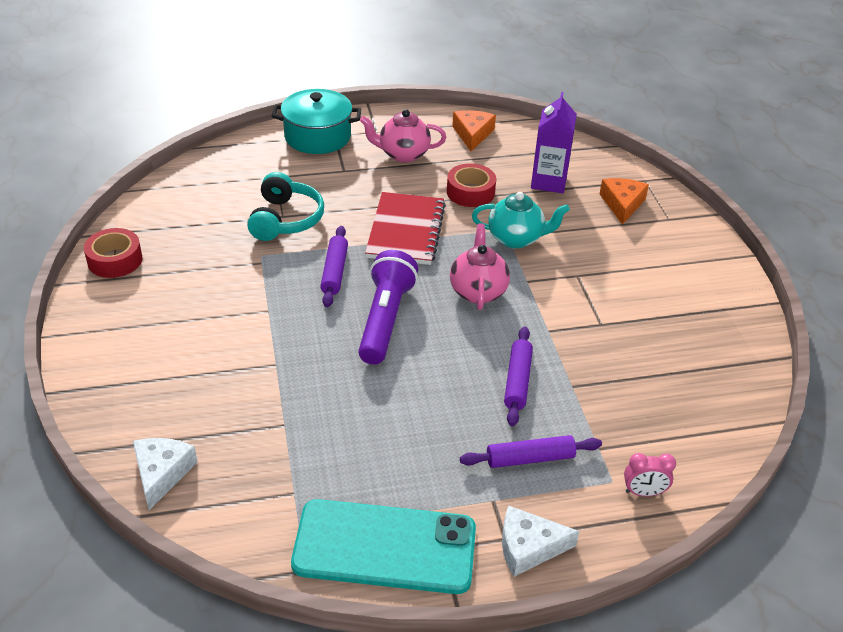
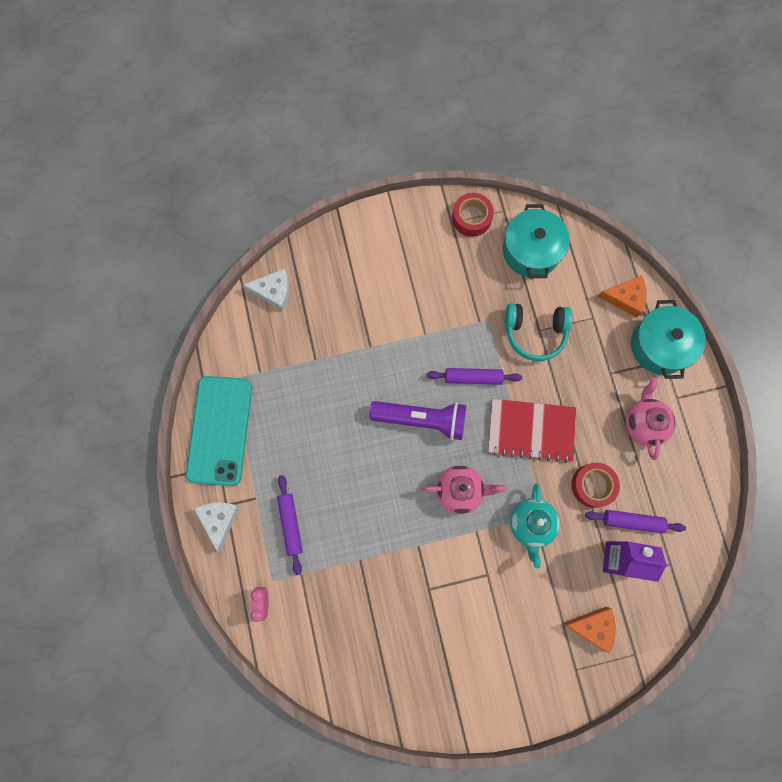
camera: 90 degrees right, 35 degrees up
(178, 215) = (531, 251): none -> turquoise pot
(472, 134) = (688, 488): orange cheese -> orange cheese (625, 298)
(517, 381) = (363, 519): purple rolling pin -> purple rolling pin (632, 521)

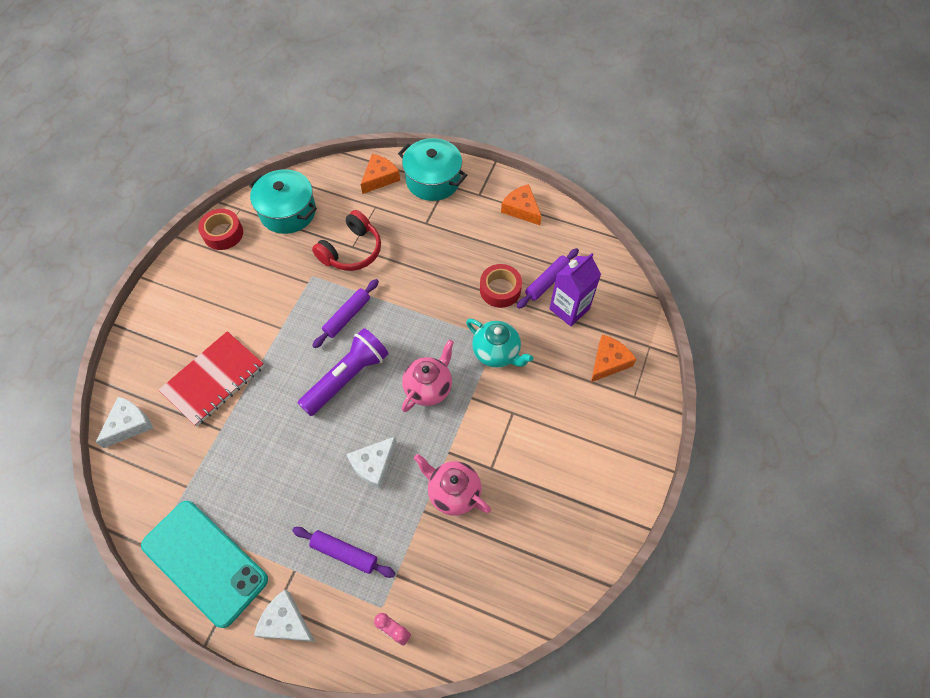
camera: 55 degrees left, 15 degrees down
(368, 495) = (373, 464): none -> white cheese
(531, 430) = (423, 303): red notebook -> red notebook (213, 379)
(535, 333) = (351, 251): turquoise headphones -> red headphones
(643, 423) = (480, 227): pink teapot -> pink teapot (453, 492)
(691, 446) = (521, 209): none -> orange cheese

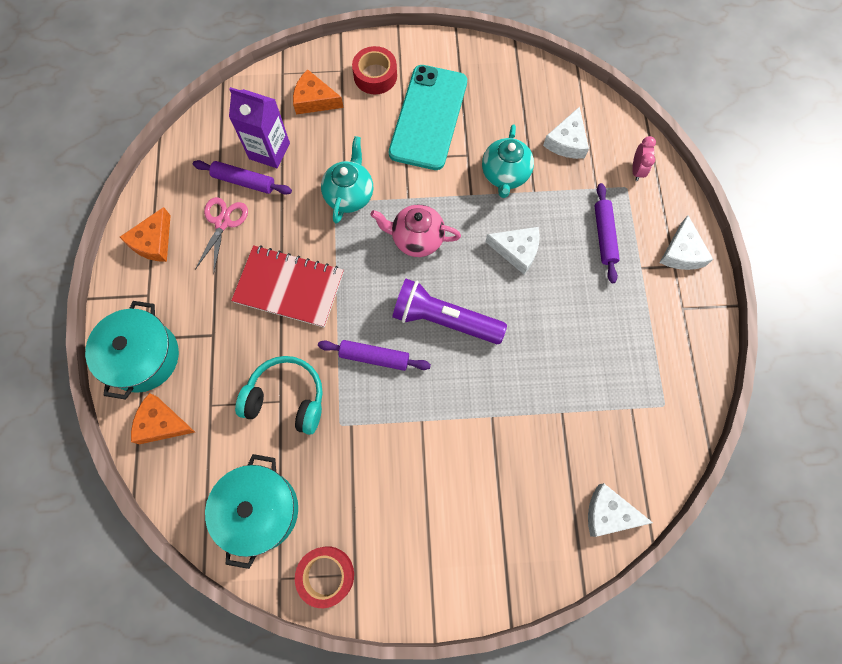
camera: 115 degrees left, 10 degrees up
(205, 562) = (681, 347): turquoise phone -> turquoise phone (428, 117)
(213, 379) = (515, 456): red notebook -> red notebook (289, 287)
(351, 251) = (286, 398): red headphones -> turquoise headphones
(453, 492) = (505, 175): pink teapot -> turquoise teapot
(461, 573) = (567, 142): none -> white cheese
(500, 290) = (273, 221): red tape -> red tape (375, 76)
(516, 256) = (222, 222): none -> pink scissors

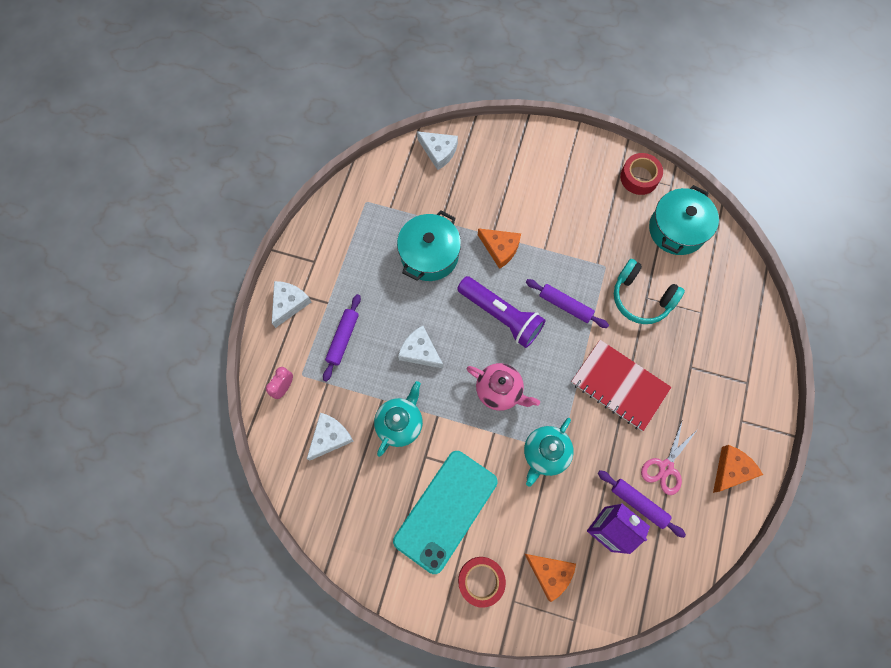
camera: 160 degrees left, 0 degrees up
(143, 357) = (750, 368): turquoise pot -> turquoise pot (429, 255)
(161, 423) = (740, 312): orange cheese -> orange cheese (500, 248)

